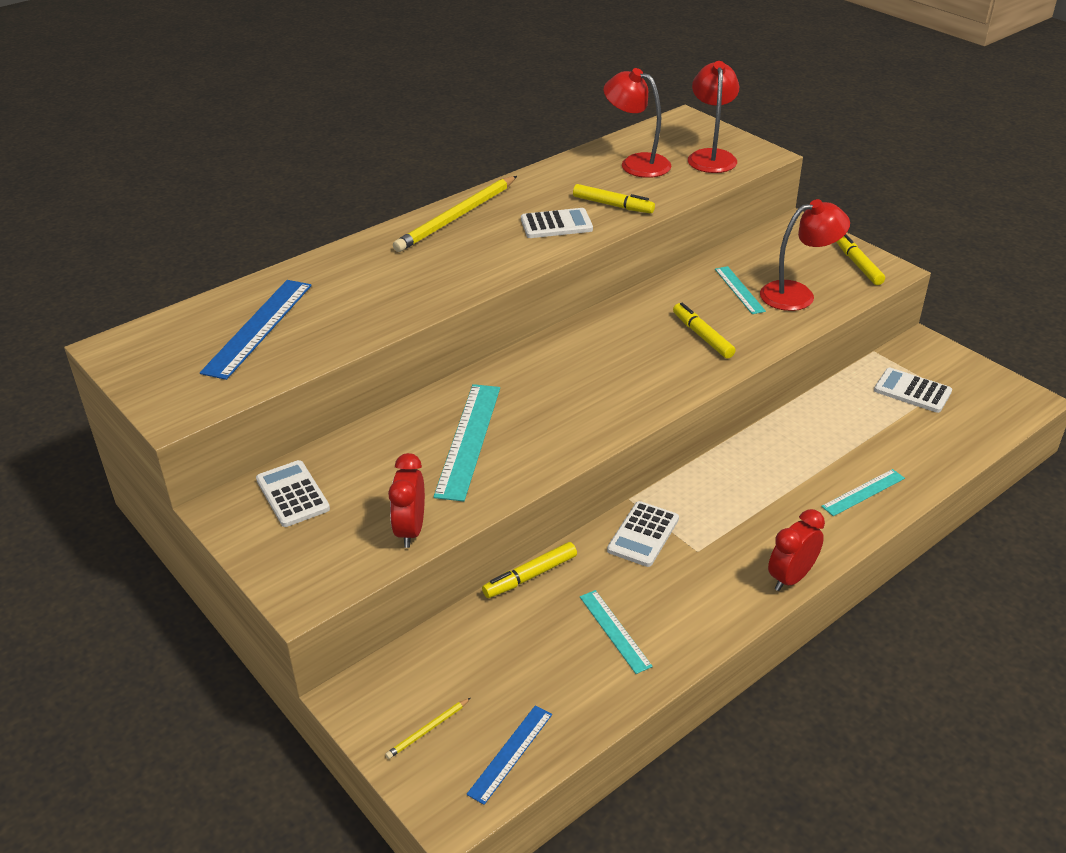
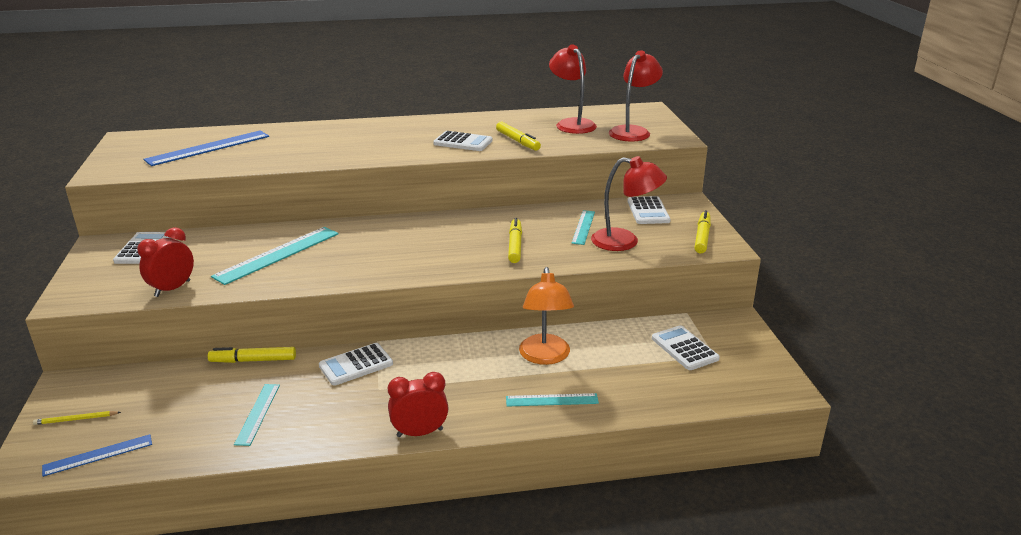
camera: 30 degrees right, 10 degrees down
(456, 217) = (407, 125): yellow pencil -> none
(776, 249) = (648, 211): none -> white calculator
(807, 449) = (545, 357): none -> orange lamp

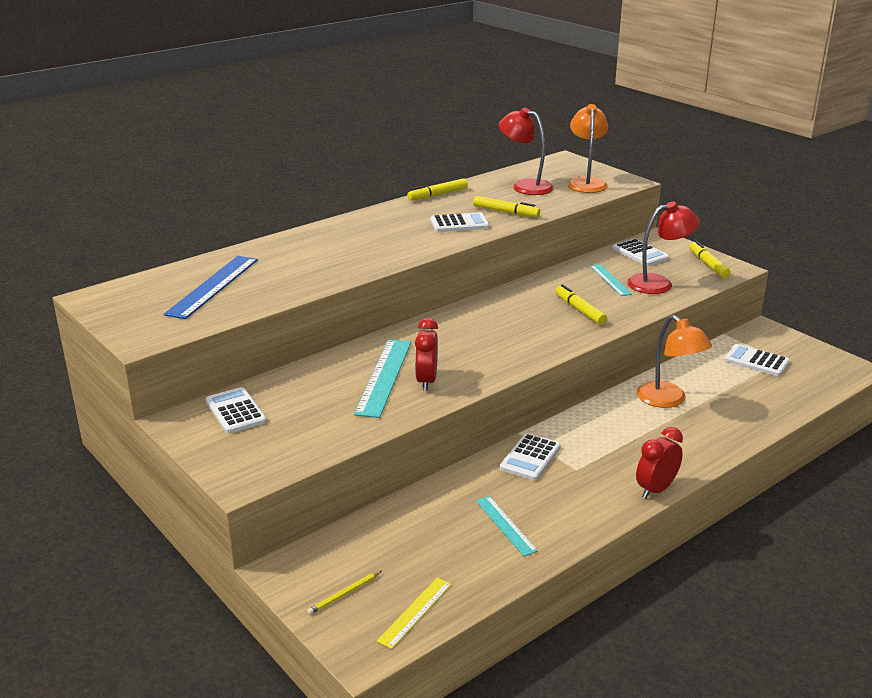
camera: 30 degrees left, 0 degrees up
(98, 455) = (415, 612): blue ruler -> yellow ruler
(172, 289) = (334, 437): red clock -> red clock (426, 381)
(253, 360) = (434, 486): yellow marker -> yellow marker (438, 195)
(552, 400) = (716, 430): turquoise ruler -> none
(633, 131) = (586, 182): red lamp -> orange lamp

